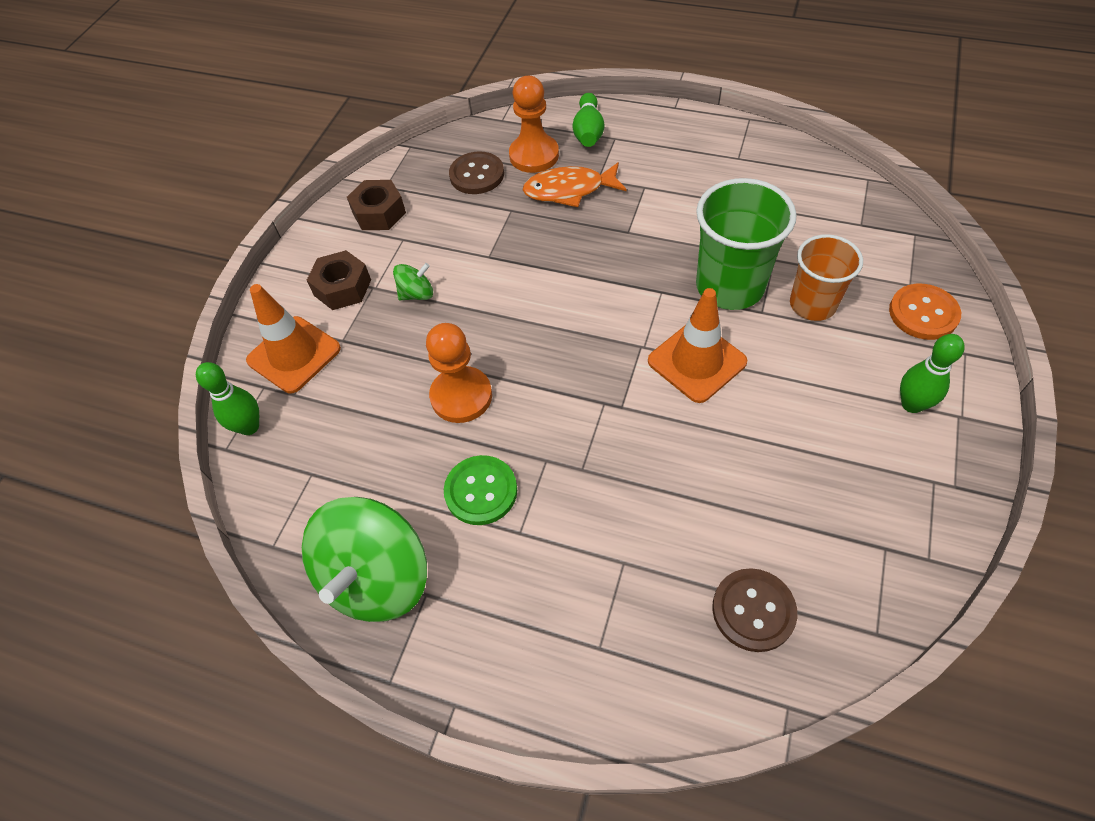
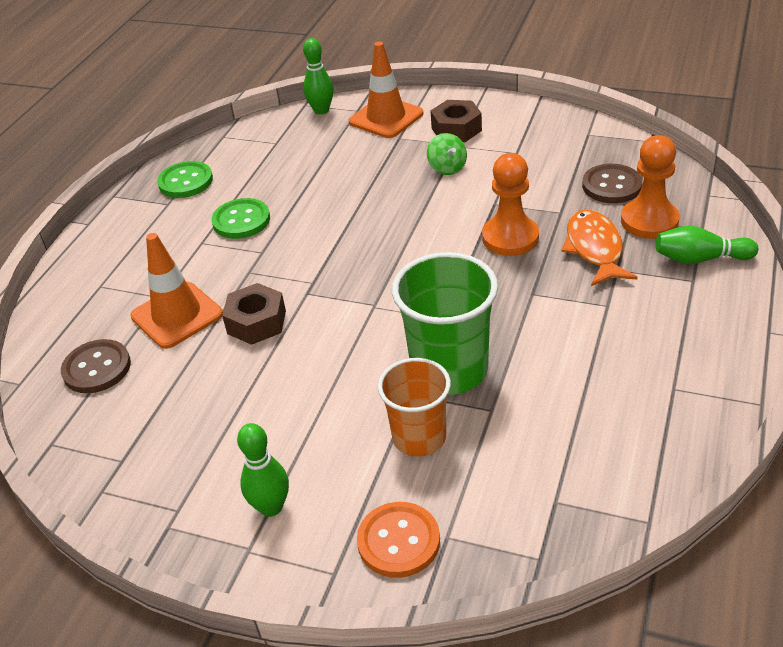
camera: 90 degrees right, 15 degrees down
(377, 578) = (185, 181): green spinning top -> green button
(379, 213) = (550, 135): brown nut -> brown nut (256, 322)
(461, 396) = (332, 202): orange pawn -> orange pawn (510, 238)
(696, 361) = (350, 342): orange traffic cone -> orange traffic cone (177, 315)

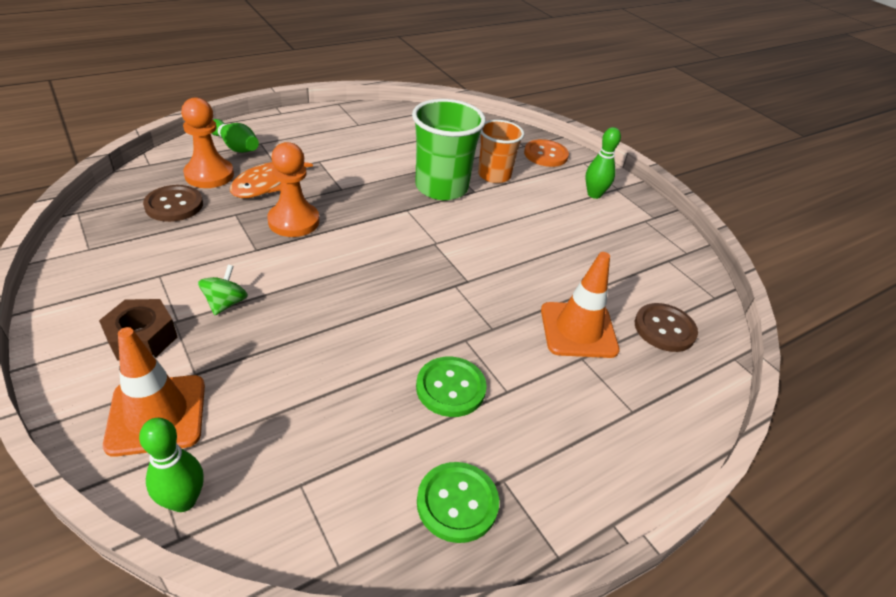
camera: 150 degrees left, 0 degrees up
(256, 322) = (523, 284): brown nut -> none

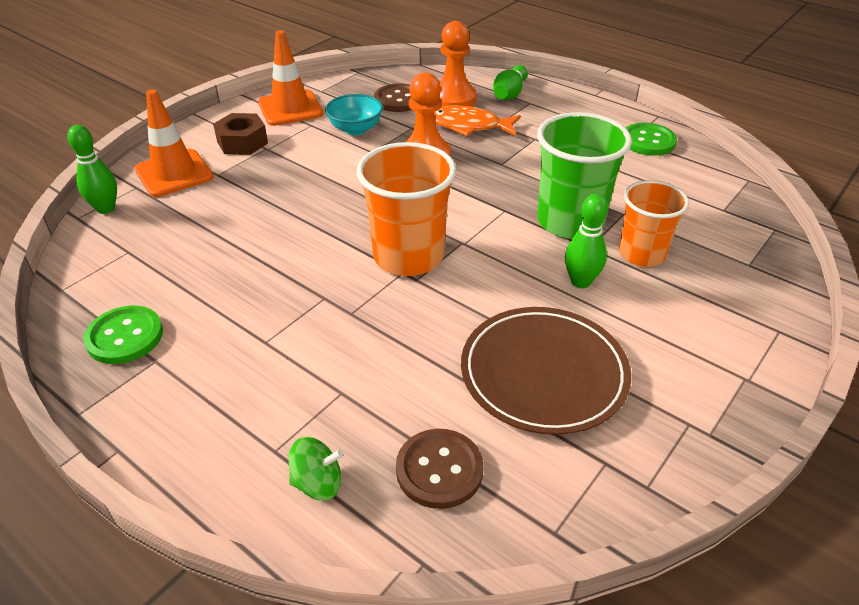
camera: 75 degrees right, 0 degrees up
(203, 248) = (355, 129): none -> turquoise bowl
(225, 303) = (297, 160): green spinning top -> green spinning top (318, 483)
(437, 276) = (408, 256): none -> orange cup
(450, 388) = (254, 303): green button -> green button (648, 141)
(545, 155) = (750, 289): orange button -> none
(578, 330) = (387, 382): orange traffic cone -> orange traffic cone (290, 108)
(591, 256) = (543, 373): none -> brown plate
(594, 194) = (700, 355): green bowling pin -> green bowling pin (580, 282)

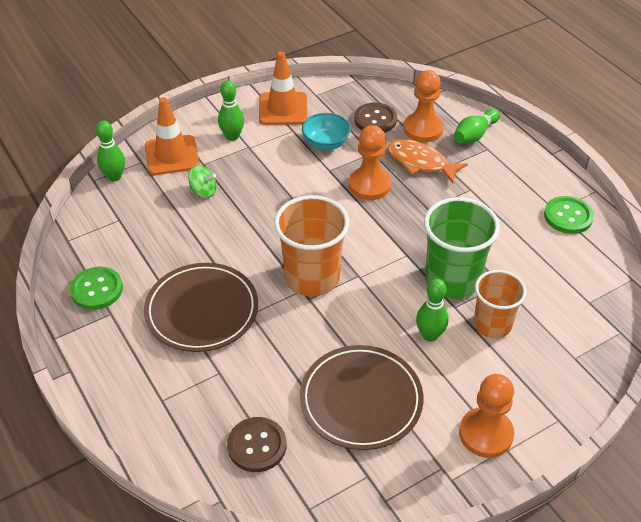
camera: 20 degrees right, 5 degrees up
(242, 142) = (232, 136): brown nut -> green bowling pin
(284, 325) = (202, 310): none -> brown plate
(318, 483) = (179, 430): green spinning top -> green spinning top (203, 191)
(713, 369) = (485, 434): none -> orange pawn

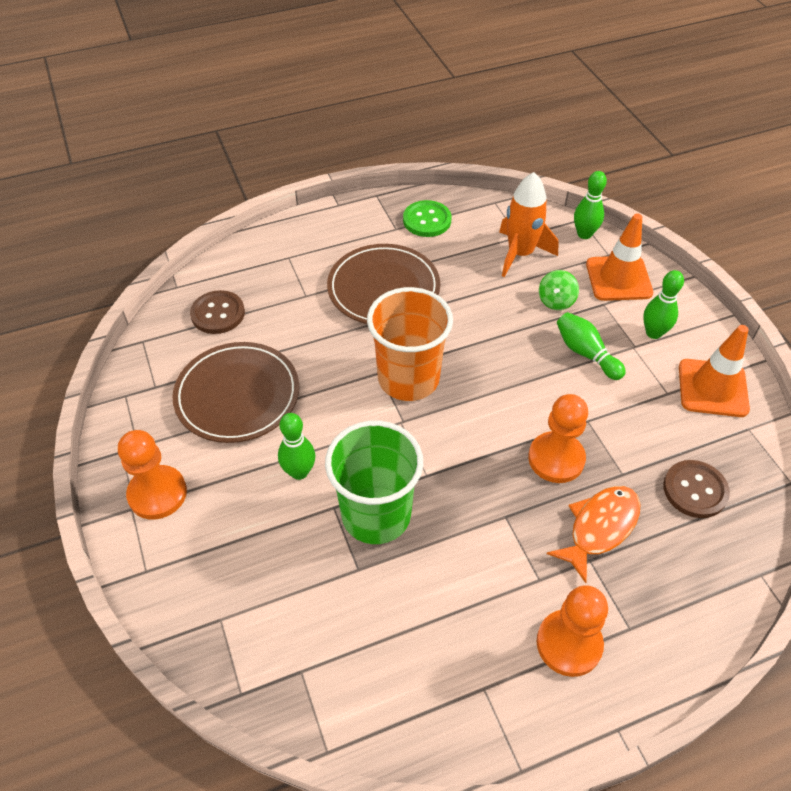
camera: 100 degrees right, 5 degrees up
(144, 217) = (520, 254): none -> orange rocket
(326, 144) = (640, 424): turquoise bowl -> none
(423, 129) = (675, 548): orange pawn -> orange pawn (569, 644)
(474, 135) = (663, 618): green bowling pin -> green bowling pin (586, 353)
(492, 324) = (296, 540): orange cup -> none
(568, 216) = (467, 702): green button -> none

